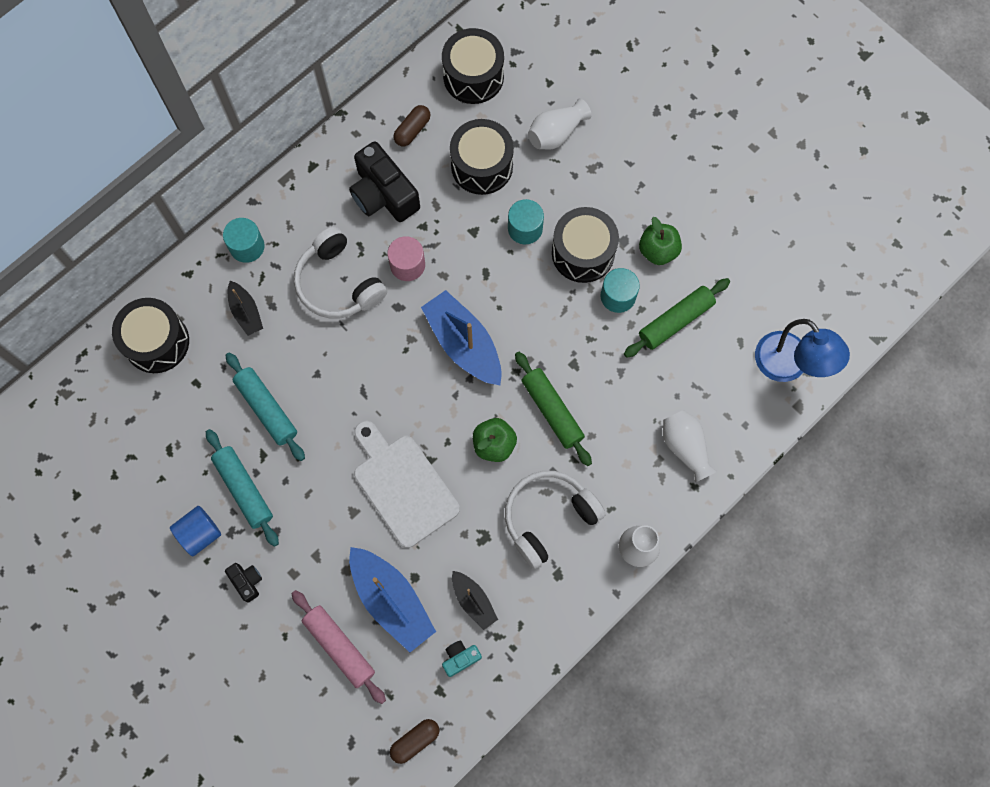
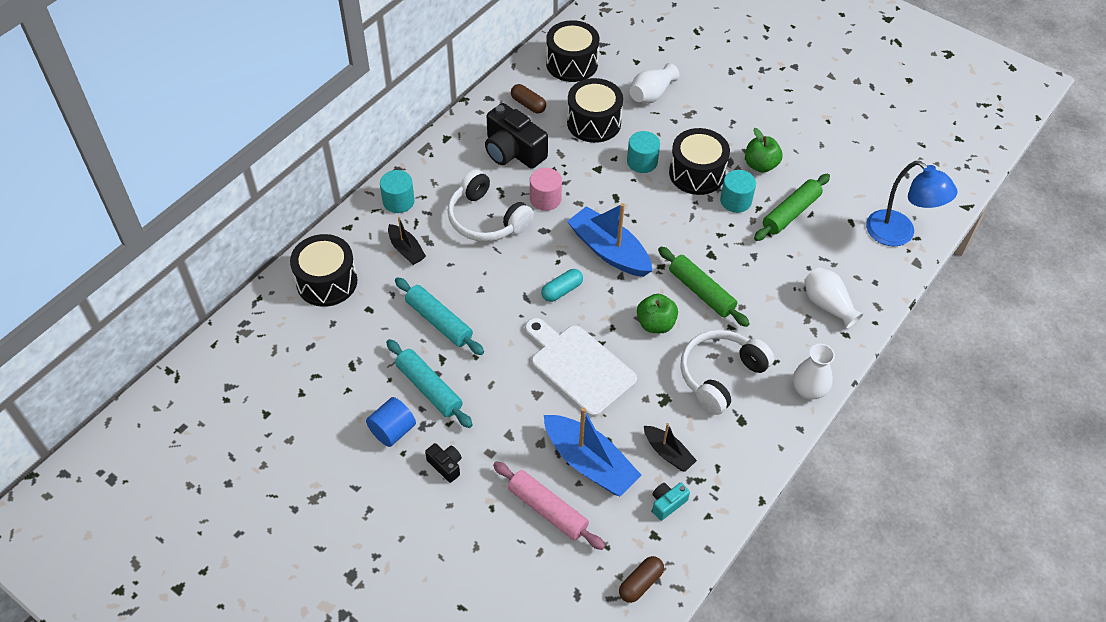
camera: 10 degrees left, 20 degrees down
(403, 388) = (562, 290): none -> turquoise capsule
(412, 130) = (528, 104): brown capsule -> brown capsule turned 75 degrees counterclockwise

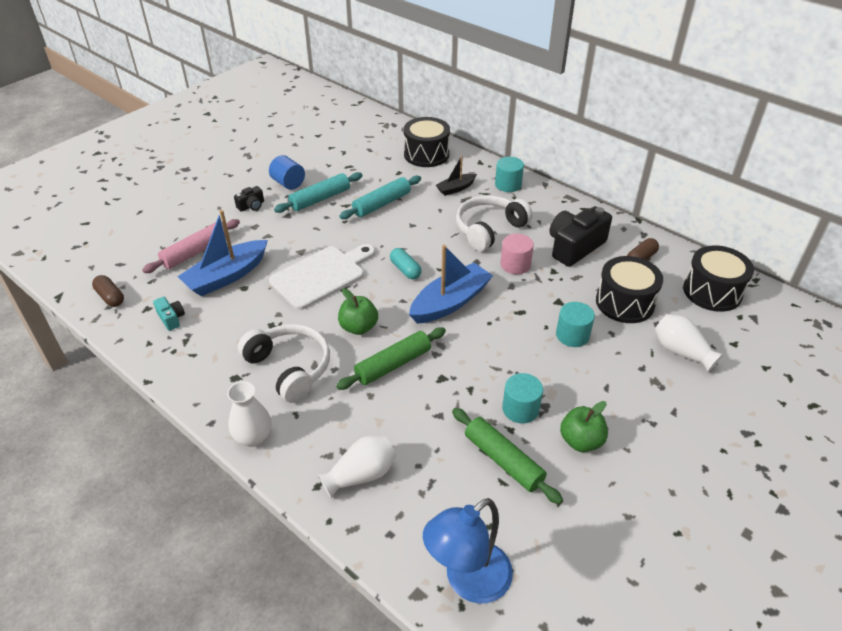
camera: 95 degrees right, 10 degrees down
(668, 453) = (219, 323): black boat -> none
(697, 173) = (560, 379): black drum -> none

